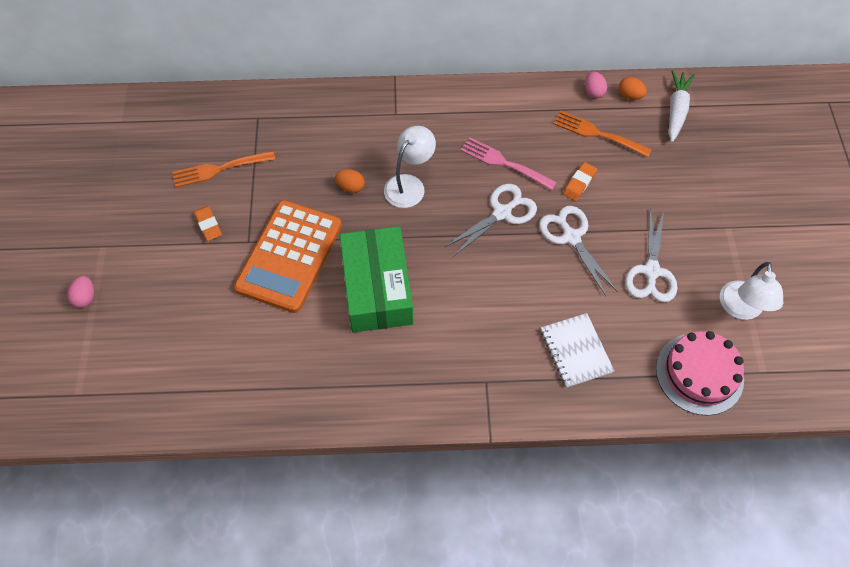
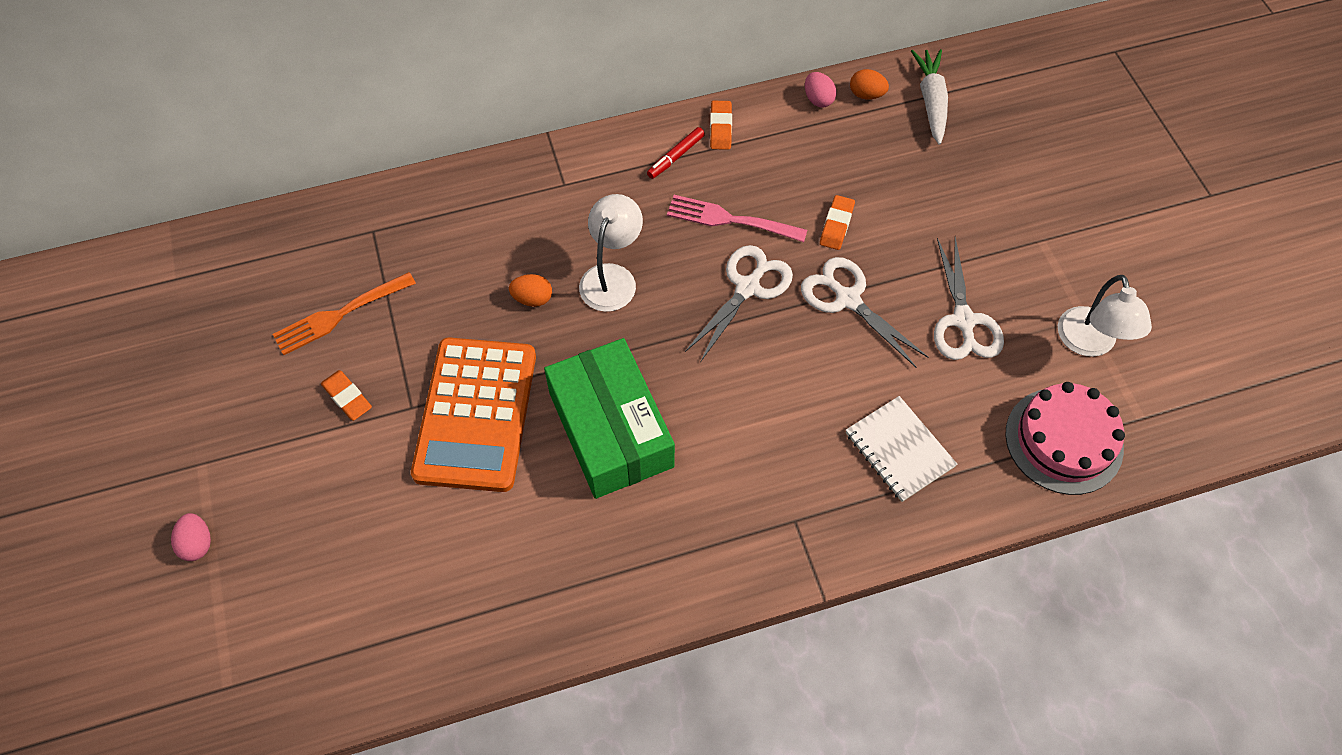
camera: 15 degrees left, 0 degrees up
(479, 111) = (676, 156): none -> red marker
(517, 97) = (720, 128): none -> orange eraser
(597, 134) = (840, 154): orange fork -> none

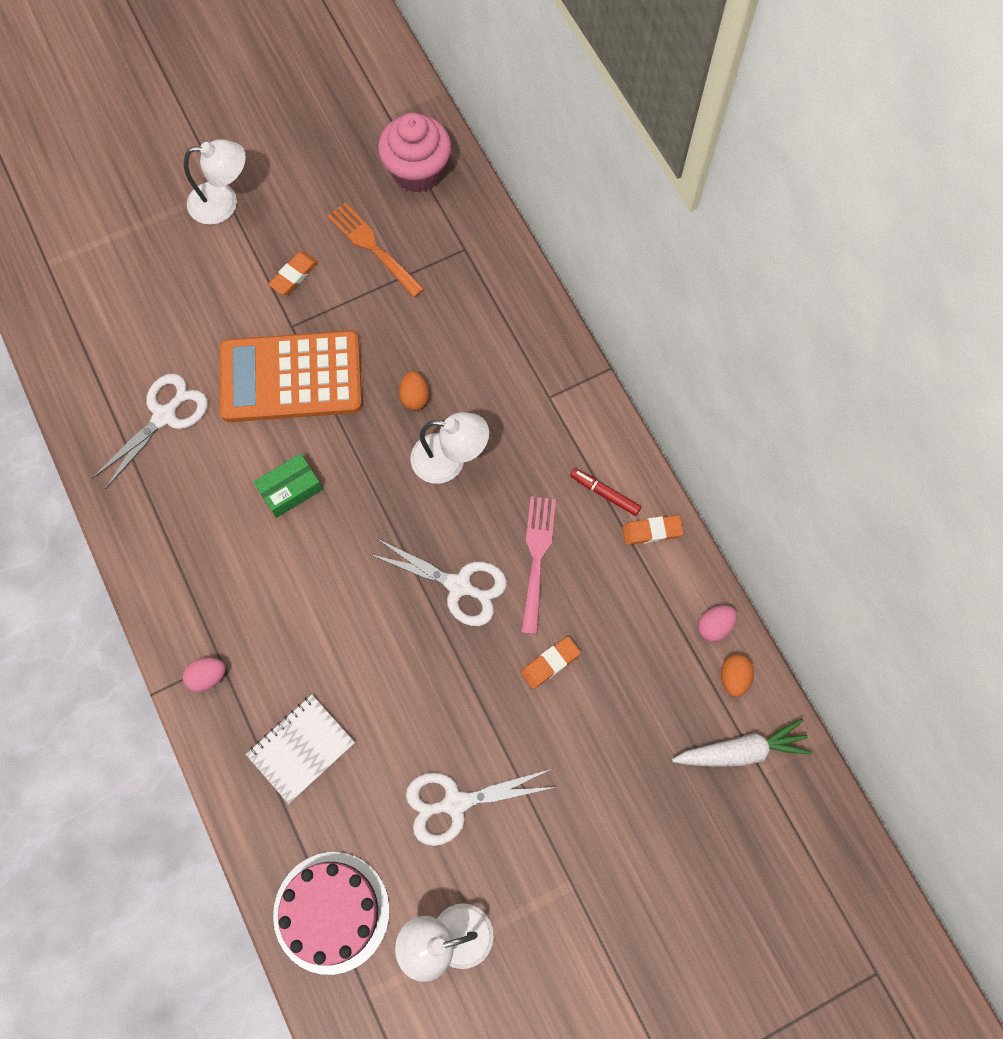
camera: 80 degrees right, 10 degrees up
(197, 543) = (155, 208): pink egg -> pink egg (208, 677)
(221, 463) = (223, 203): none -> white lamp
(260, 260) = (417, 172): none -> pink cupcake
(610, 429) = (290, 489): green box -> green box, size x0.48
(836, 225) = (550, 663): orange eraser -> orange eraser turned 45 degrees counterclockwise
(847, 299) = (461, 684): white scissors -> white scissors (164, 416)

